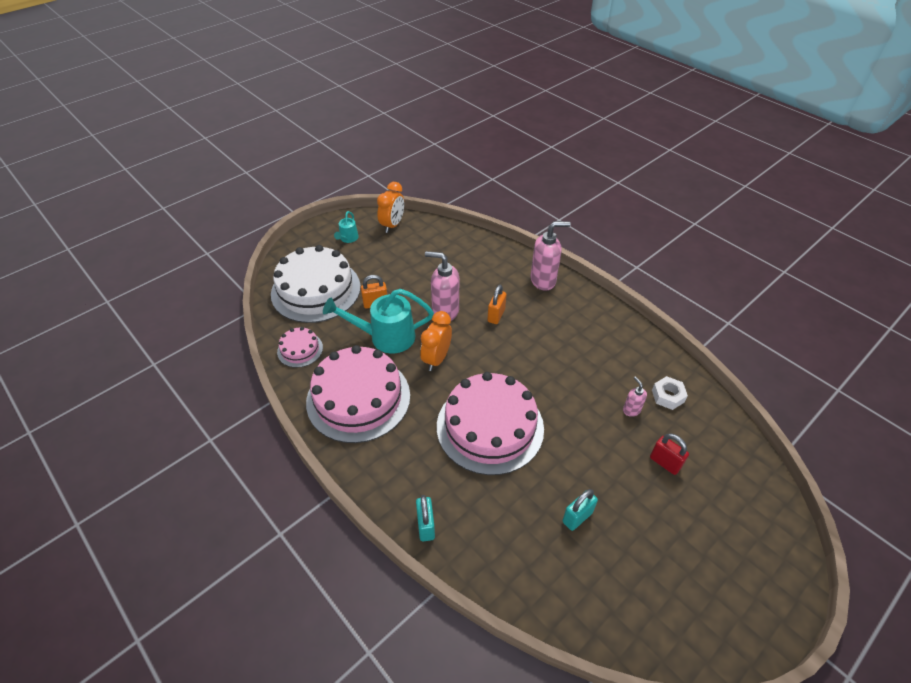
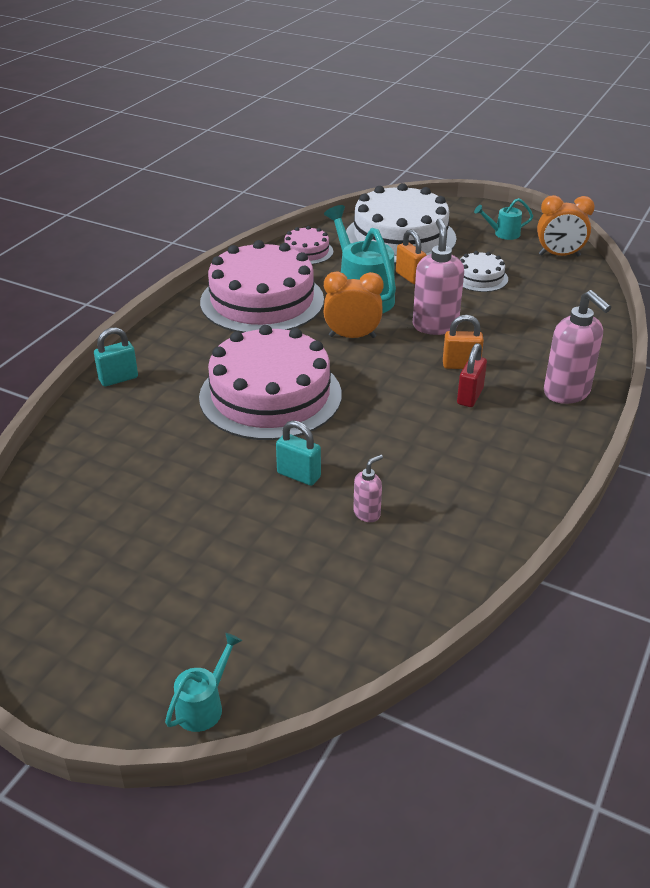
camera: 70 degrees right, 10 degrees down
(397, 270) = (480, 278): none -> white cake
(577, 517) = (168, 486): turquoise padlock -> turquoise padlock (298, 475)
(665, 463) = (288, 558): red padlock -> red padlock (470, 396)
(667, 396) = (418, 550): white nut -> none
(783, 539) = (204, 705): none -> turquoise watering can

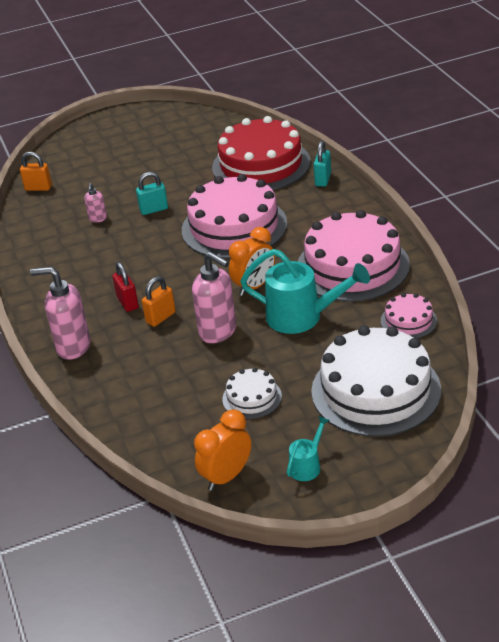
camera: 135 degrees right, 0 degrees up
(118, 440) = (261, 164): none -> red cake
(204, 705) = (68, 141): turquoise watering can -> none
(410, 277) = (300, 357): orange padlock -> orange padlock (38, 188)

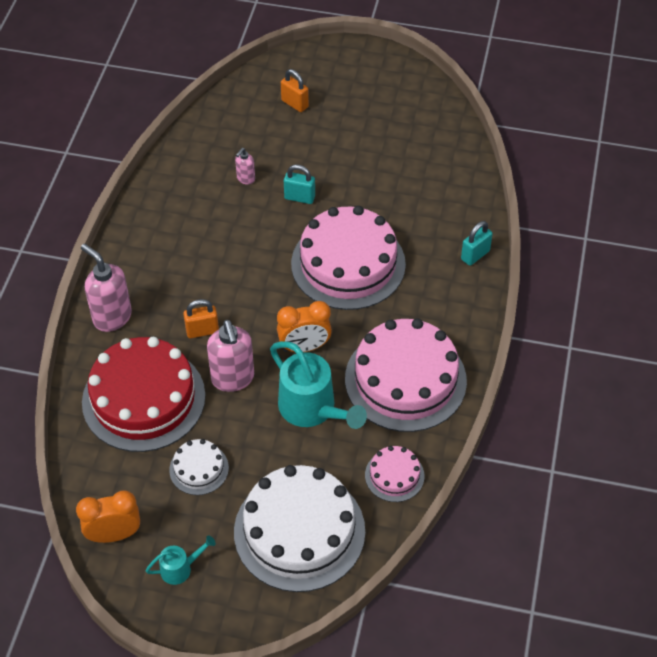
camera: 30 degrees right, 15 degrees up
(38, 188) = (228, 107): orange padlock -> orange padlock (295, 104)
(127, 303) = (190, 296): red padlock -> none
(261, 164) = (437, 200): red cake -> red cake (143, 398)

